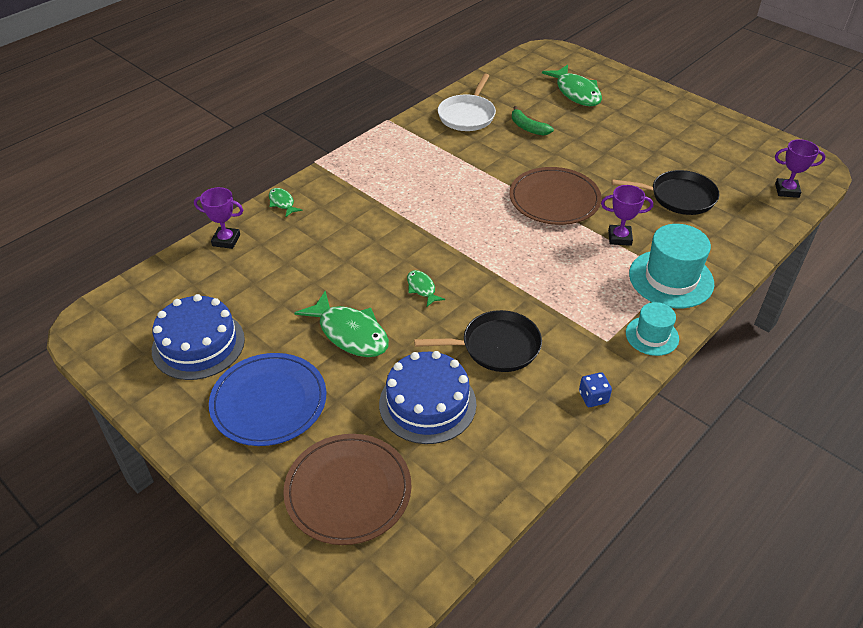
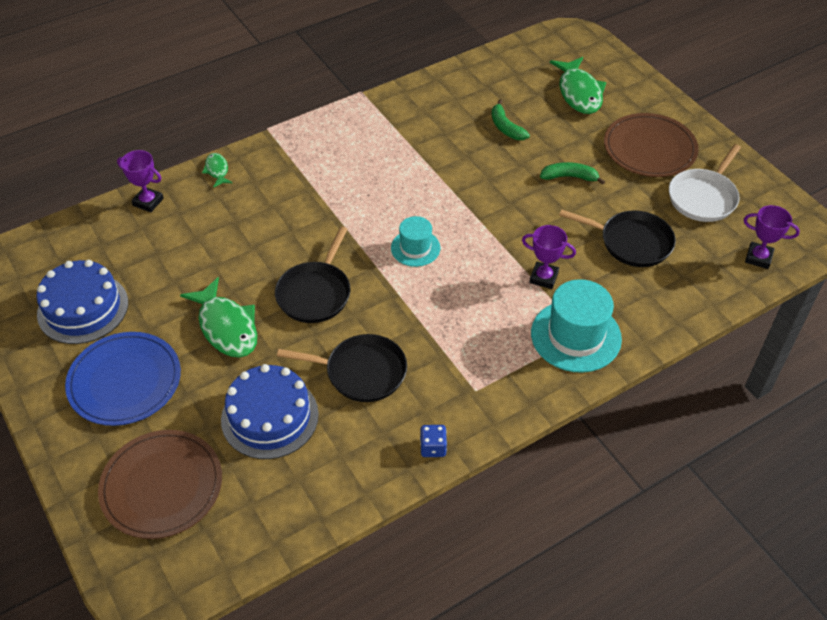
camera: 15 degrees right, 5 degrees up
(422, 288) = (315, 293): green fish -> black pan
(467, 115) = (447, 101): white pan -> white pan (703, 197)
(554, 199) = (495, 219): brown plate -> brown plate (649, 148)
(601, 156) = (569, 177): none -> green banana
(652, 336) = (524, 395): turquoise hat -> turquoise hat (415, 248)

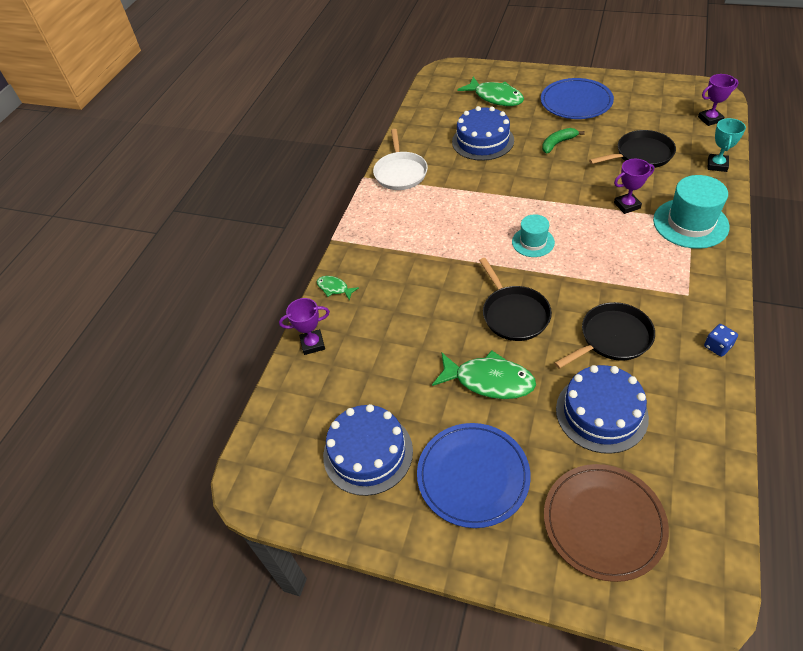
camera: 35 degrees left, 0 degrees up
(506, 127) = (483, 141): green banana -> blue cake
(649, 148) = (576, 102): brown plate -> blue plate
(690, 305) = (717, 165): none -> turquoise trophy
(703, 197) = (639, 108): white pan -> white pan (400, 173)

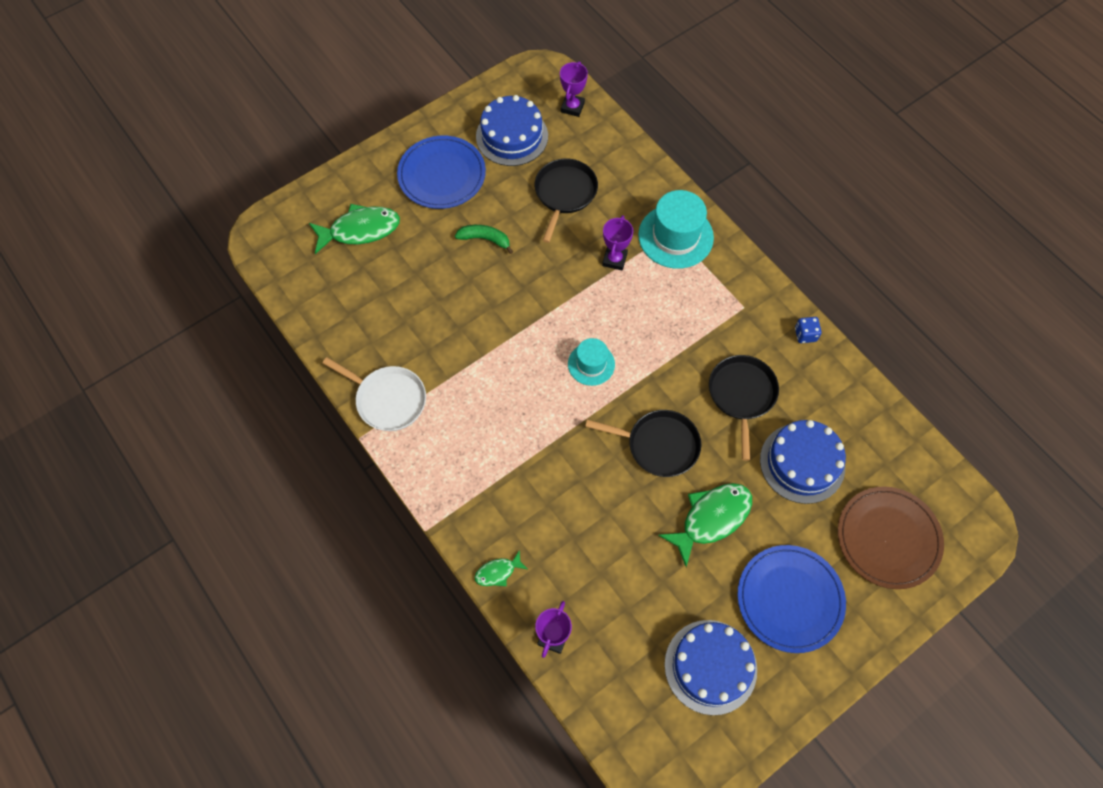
camera: 60 degrees left, 15 degrees up
(483, 141) = (416, 294): blue cake -> blue cake (512, 136)
(558, 143) = (485, 239): green banana -> green banana turned 105 degrees clockwise
(717, 165) = (630, 157): turquoise trophy -> none

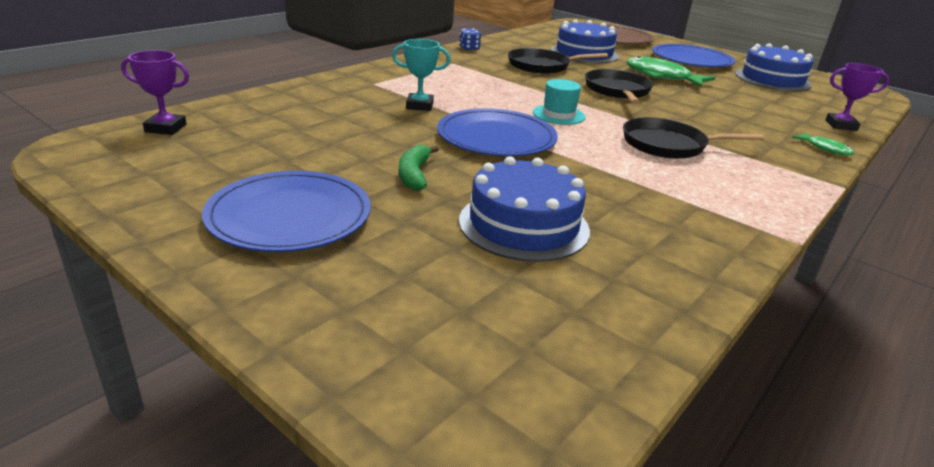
camera: 105 degrees left, 35 degrees down
(360, 230) = (430, 289): green fish -> none
(388, 399) = (721, 226): white pan -> none
(512, 136) = (212, 165): blue cake -> blue cake (524, 225)
(543, 302) = (496, 137): none -> blue plate
(564, 193) = (325, 130): black pan -> black pan (668, 145)
(614, 259) = (419, 106): purple trophy -> turquoise trophy
(675, 236) = (379, 82): turquoise hat -> none

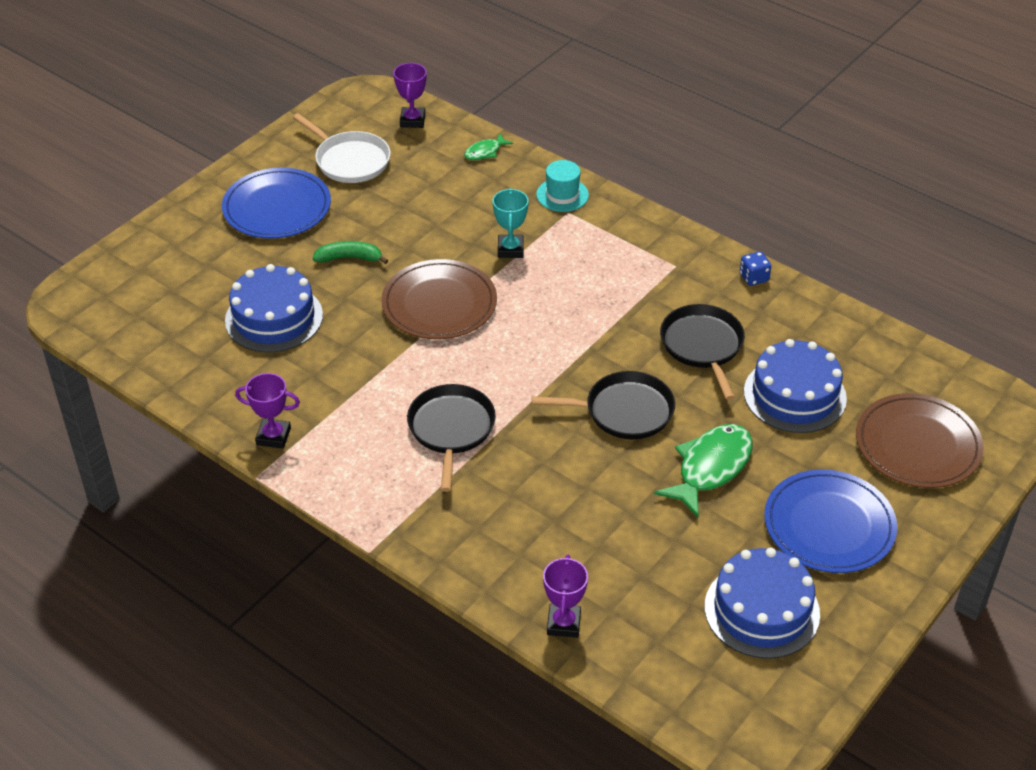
camera: 90 degrees right, 15 degrees up
(218, 165) = (350, 161): none -> white pan
(496, 137) = (439, 303): blue plate -> brown plate
(558, 115) = (517, 351): turquoise hat -> turquoise hat (562, 195)
(730, 231) = (273, 436): none -> purple trophy
(825, 149) = (473, 573): green fish -> green fish (485, 152)

